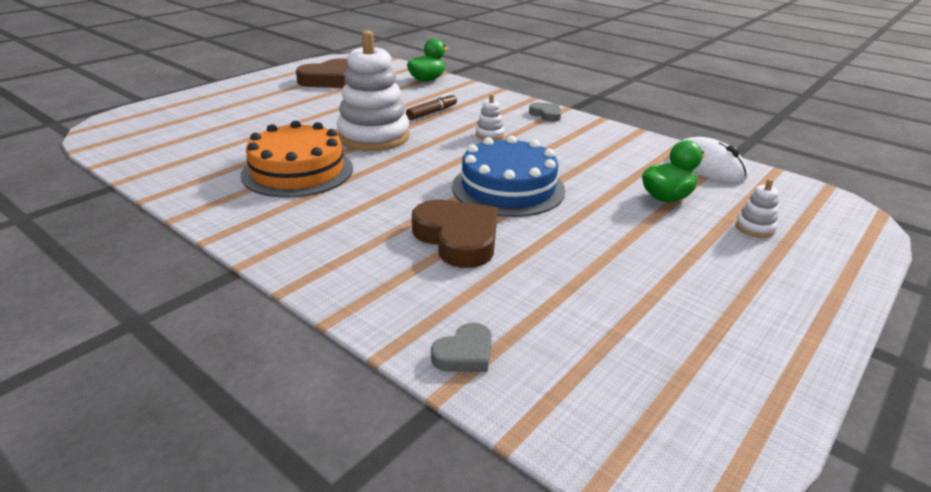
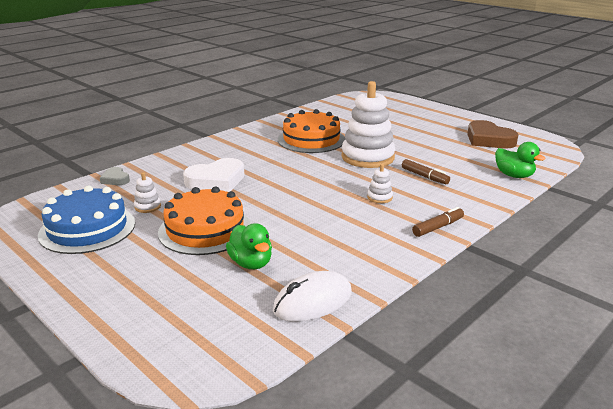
camera: 95 degrees right, 5 degrees down
(458, 238) = (216, 181): brown heart -> white heart
(508, 188) = (279, 199): blue cake -> blue cake (87, 229)
(546, 115) = (438, 227): grey heart -> brown marker
(611, 232) = (205, 229): none -> orange cake
(754, 228) = (187, 297): white stacking toy -> white stacking toy (147, 207)

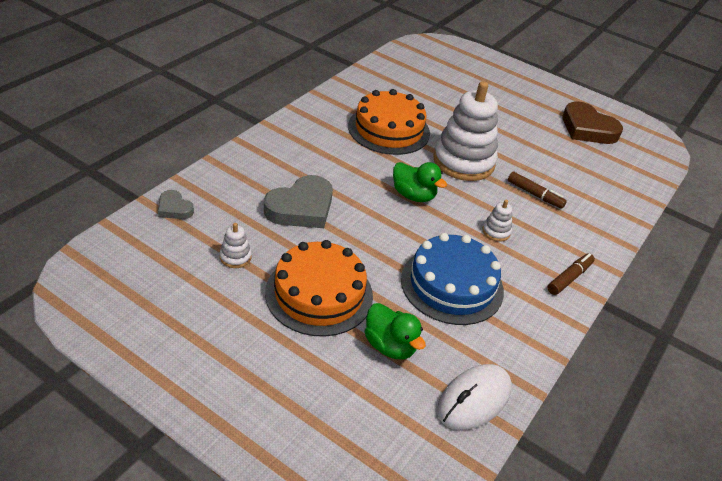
camera: 15 degrees left, 15 degrees up
(87, 229) = (177, 299): blue cake -> blue cake (452, 285)
(216, 181) = (301, 208): white heart -> grey heart
(514, 175) = (627, 191): green duck -> green duck (413, 195)

